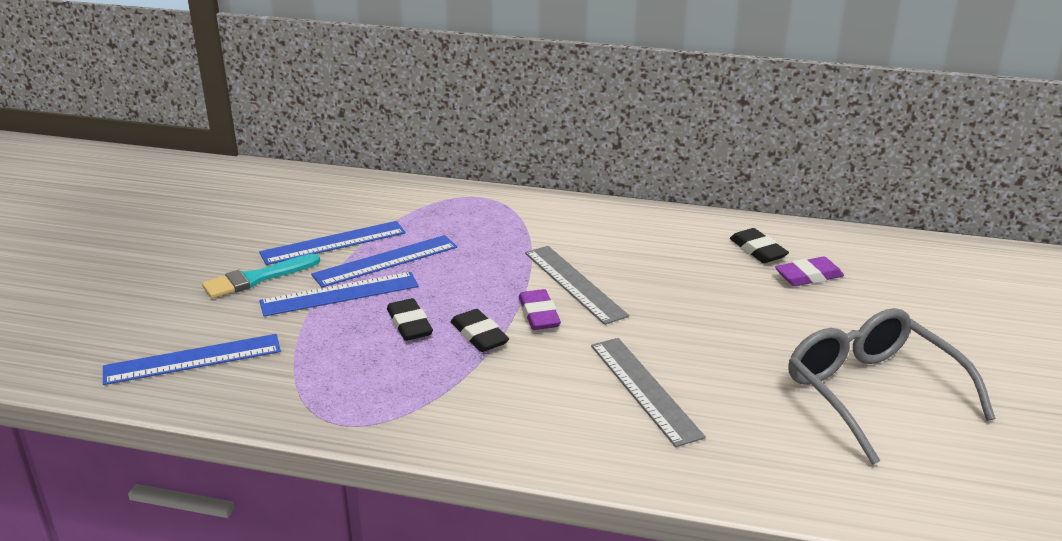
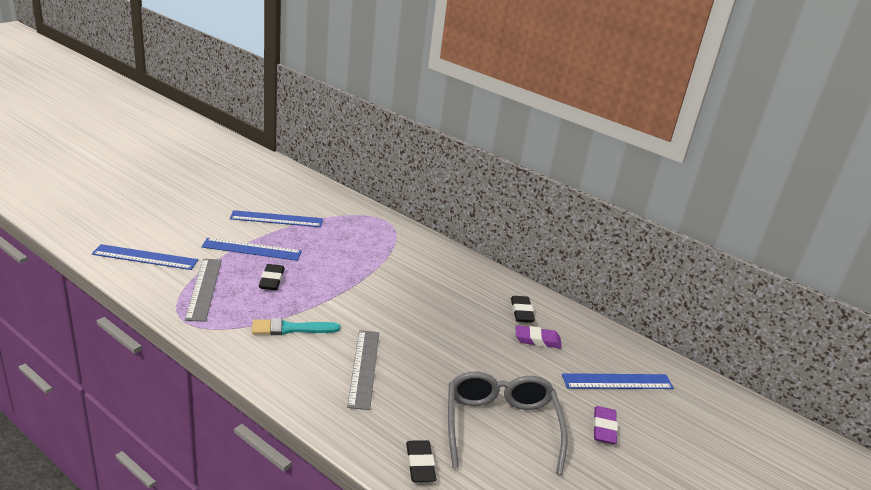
camera: 20 degrees right, 0 degrees up
(257, 278) = (218, 225): turquoise brush -> turquoise brush (291, 329)
(386, 261) = (294, 239): blue ruler -> blue ruler (617, 382)
(479, 335) = (303, 301): black eraser -> black eraser (420, 464)
(539, 315) = (348, 301): purple eraser -> purple eraser (604, 428)
(574, 283) = (387, 291): grey ruler -> grey ruler (204, 288)

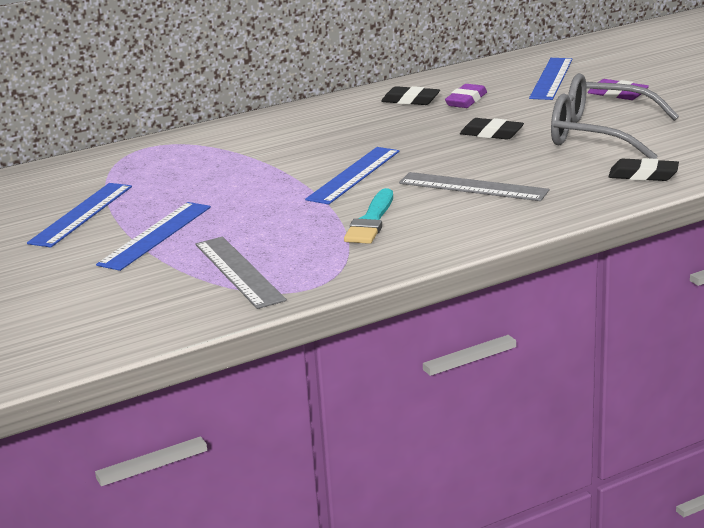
camera: 60 degrees left, 5 degrees down
(145, 257) = (116, 313): blue ruler -> blue ruler (354, 175)
(204, 288) = (238, 272): grey ruler -> grey ruler turned 45 degrees clockwise
(271, 280) = (249, 226): black eraser -> black eraser (491, 134)

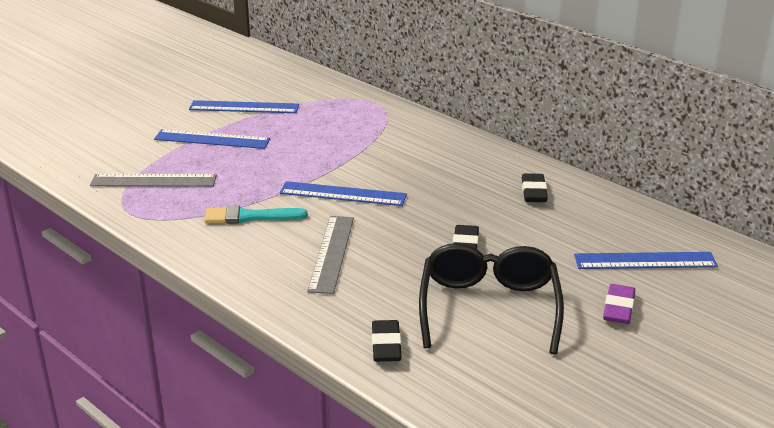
camera: 70 degrees right, 5 degrees up
(238, 272) = (154, 180): grey ruler -> grey ruler turned 45 degrees clockwise
(466, 100) = (549, 220): purple eraser -> none
(598, 134) = (489, 307): grey glasses -> black glasses

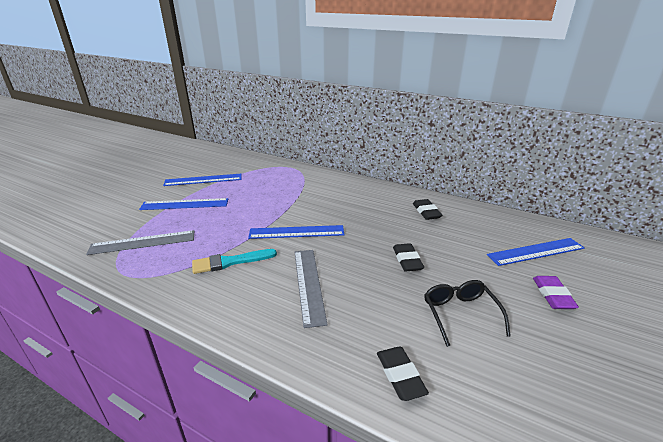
camera: 15 degrees left, 0 degrees up
(489, 307) = (460, 314): black glasses -> black glasses, size x0.60

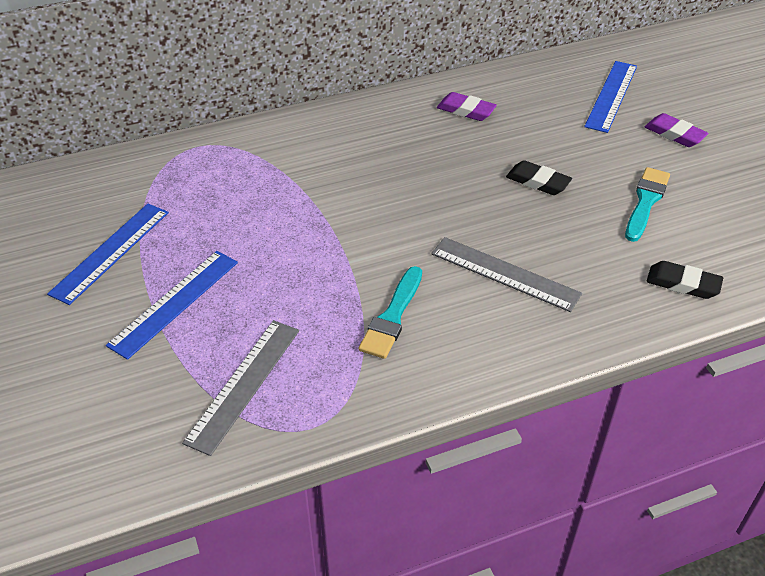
camera: 50 degrees left, 15 degrees up
(296, 232) = (389, 231): blue ruler -> none
(426, 212) = (466, 110): black eraser -> purple eraser
(460, 314) = (646, 202): black glasses -> turquoise brush

